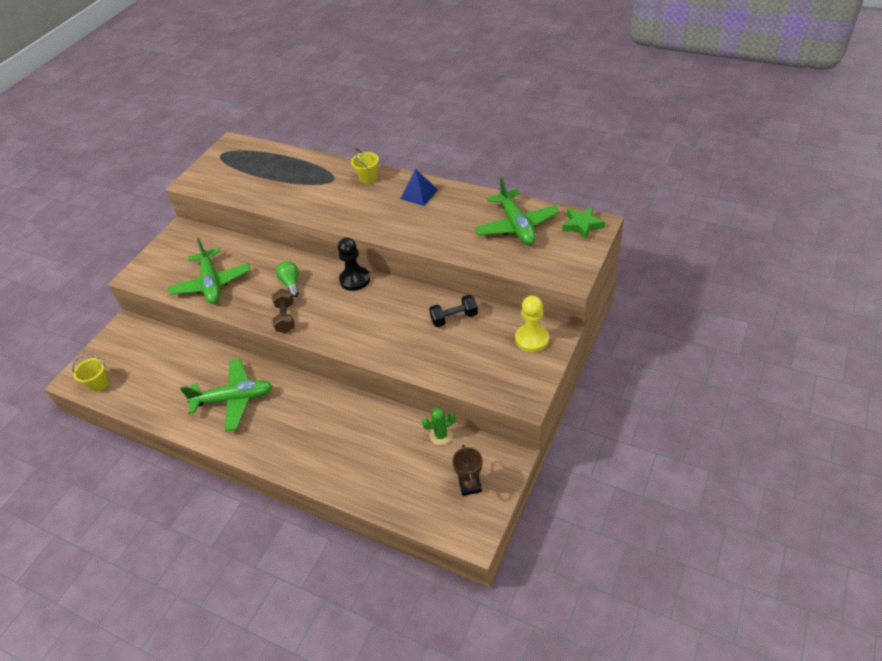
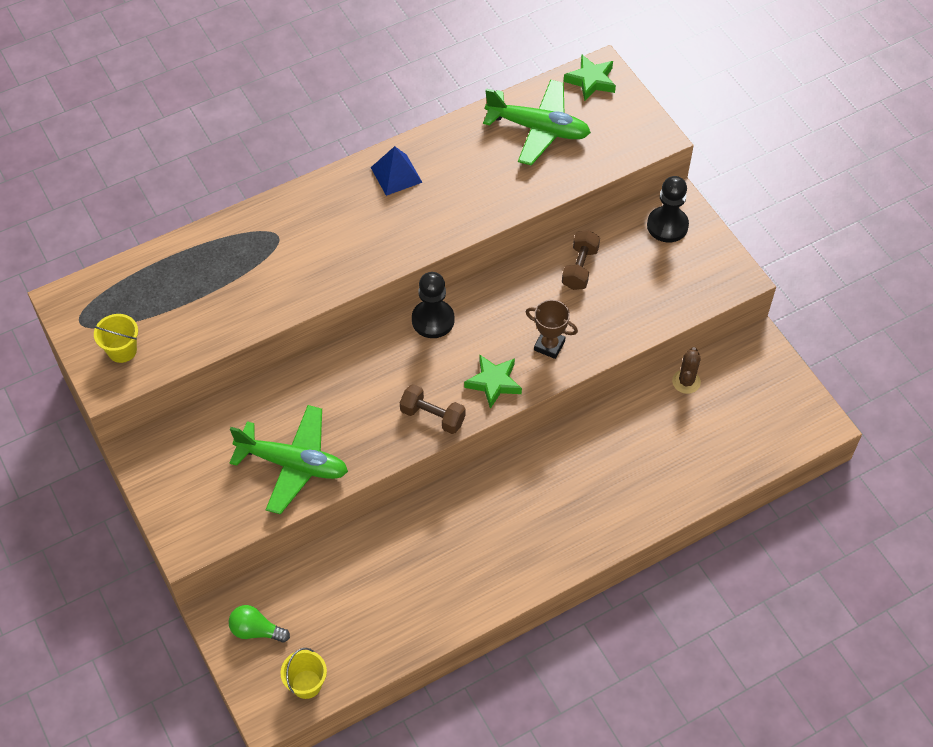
camera: 60 degrees left, 10 degrees up
(234, 399) = (469, 545): green plane -> none
(291, 283) = (377, 383): green light bulb -> green light bulb (256, 630)
(331, 329) = (494, 383): none -> green star
(368, 178) = (312, 202): yellow bucket -> yellow bucket (122, 350)
(441, 435) = (686, 382): green cactus -> brown cactus
(454, 318) = (580, 268): black dumbbell -> brown dumbbell
(470, 485) = (764, 393): brown trophy -> brown trophy (549, 345)
(532, 339) = (667, 225): yellow pawn -> black pawn

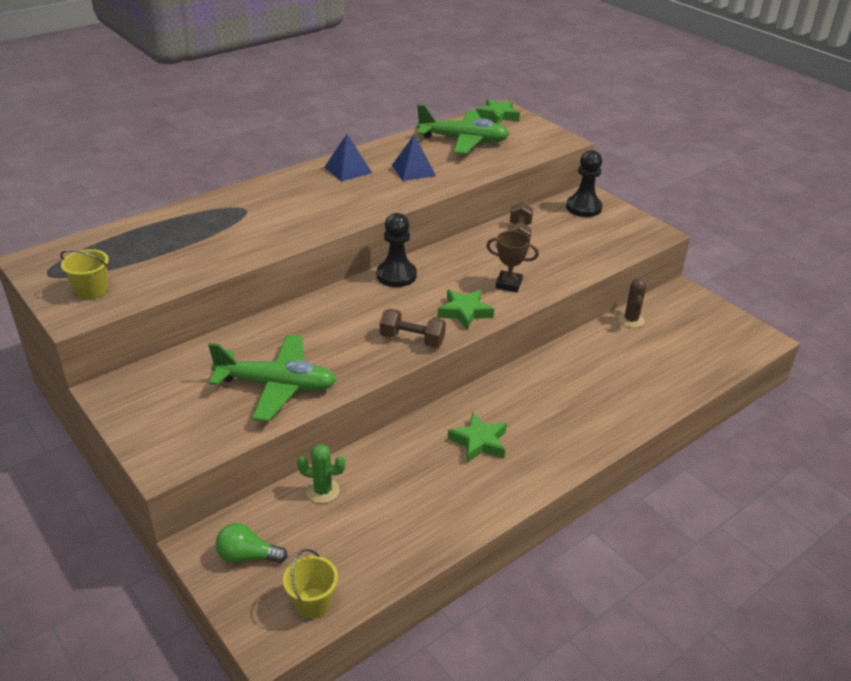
camera: 10 degrees left, 20 degrees down
(329, 569) = (323, 491): none -> green cactus
(469, 181) = (413, 170): none -> blue pyramid
(485, 529) = (479, 442): none -> green star

